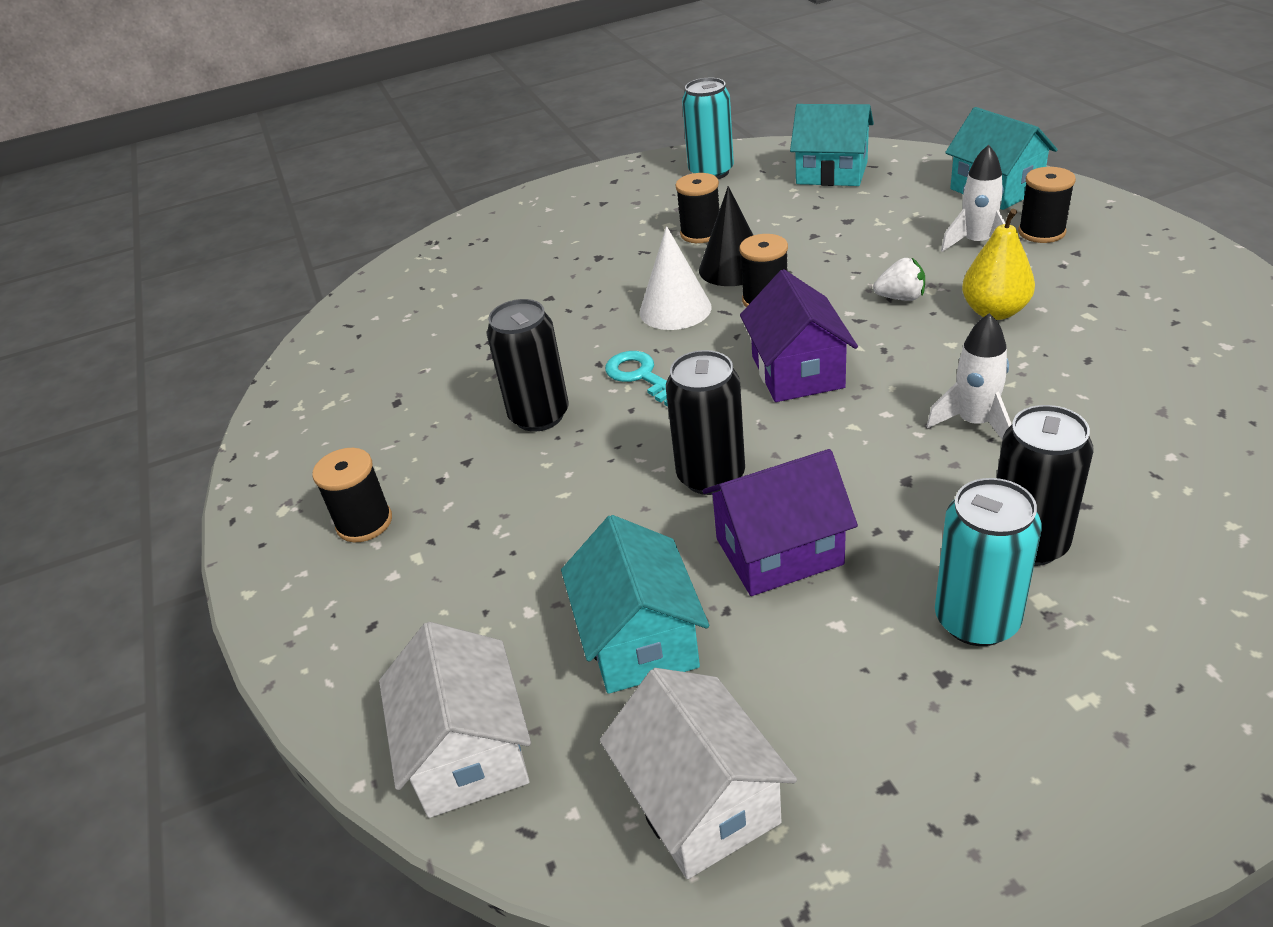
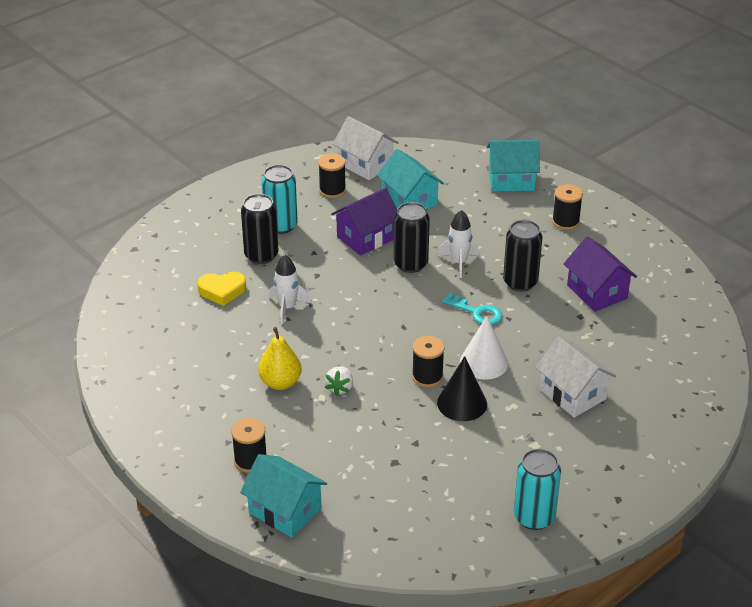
camera: 155 degrees right, 0 degrees up
(468, 752) = (452, 162): white house -> white house (572, 394)
(701, 233) = (503, 436): black spool -> black spool (332, 190)
(797, 372) = (388, 326): purple house -> purple house (597, 292)
(832, 173) = (425, 524): turquoise house -> turquoise house (511, 180)
(900, 298) = (340, 388): white strawberry -> white strawberry turned 60 degrees counterclockwise
(977, 243) = (295, 445): white rocket -> white rocket (458, 262)
(1114, 473) = (222, 291): none -> yellow heart

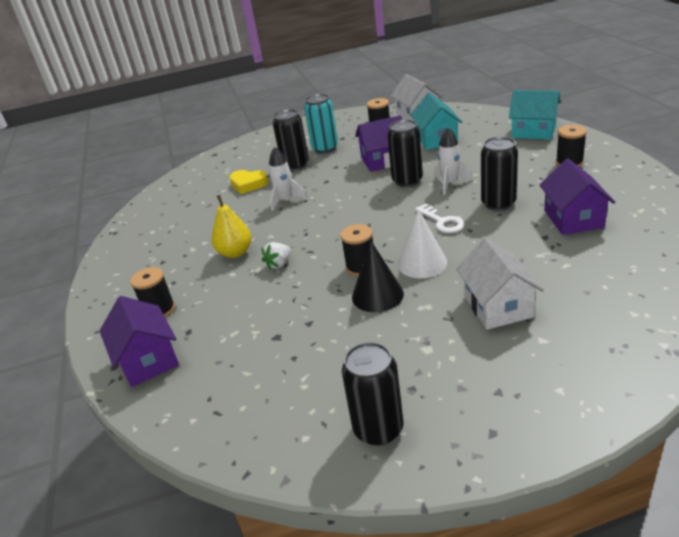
camera: 30 degrees right, 5 degrees down
(285, 510) = (148, 360): turquoise house -> purple house
(477, 312) = (442, 222): turquoise key -> white key
(534, 517) = (378, 429): turquoise can -> black can

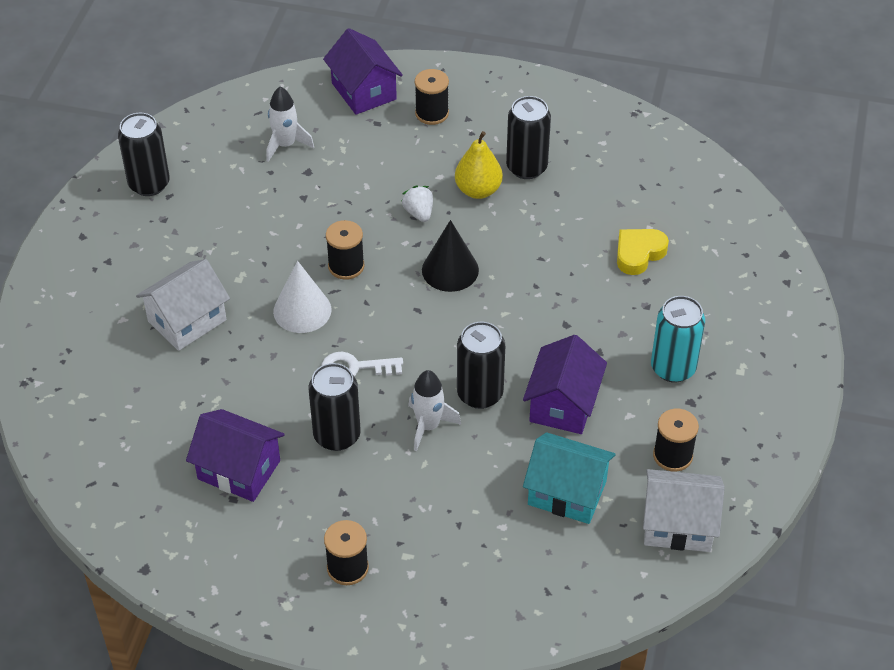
camera: 115 degrees right, 15 degrees up
(148, 360) = (364, 91): purple house -> purple house turned 60 degrees clockwise
(286, 200) = (554, 269): white rocket -> white rocket (285, 145)
(295, 165) = (649, 317): black can -> black can (526, 167)
(377, 295) = (290, 255): black cone -> black cone (450, 270)
(498, 306) = (187, 320): white house -> white house turned 60 degrees counterclockwise
(533, 131) = (470, 607): turquoise house -> none

